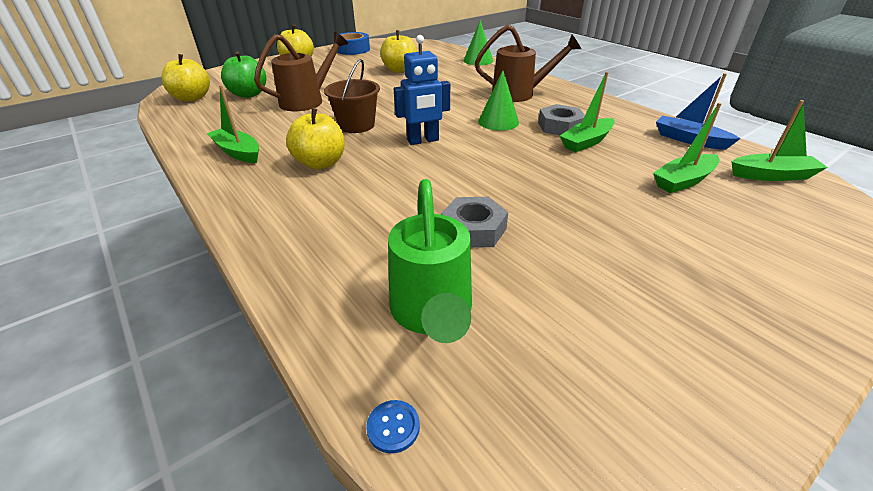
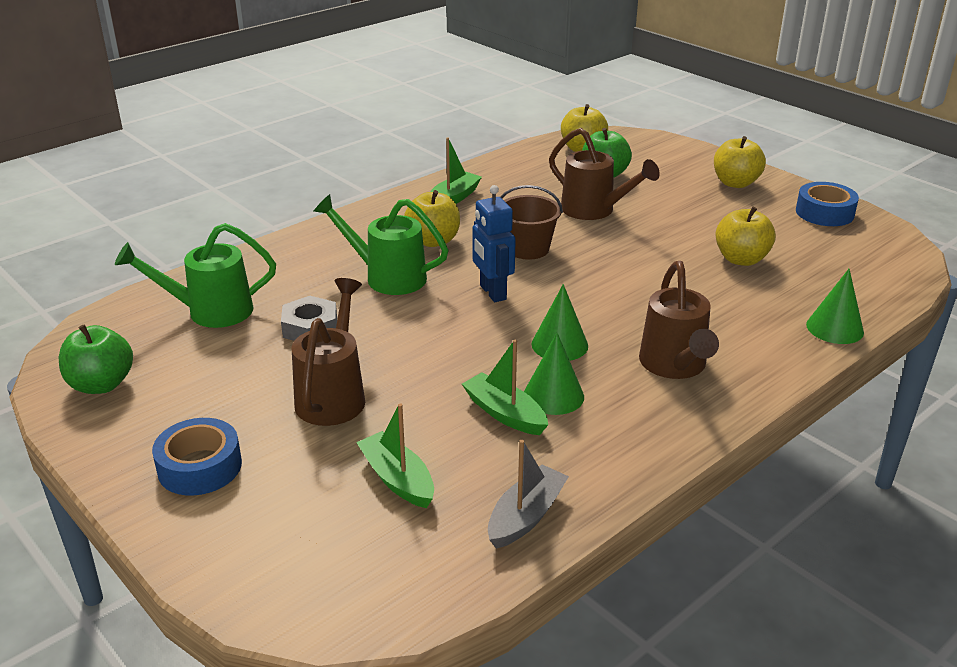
camera: 85 degrees right, 5 degrees down
(382, 186) = (387, 277): none -> green watering can
(393, 427) = (125, 303): blue button -> none
(560, 126) = (553, 395): grey nut -> green cone
(588, 211) = (333, 395): none -> brown watering can
(628, 414) = (101, 384): none -> green apple
(689, 140) = (526, 516): blue boat -> grey boat
(738, 287) = (200, 467): none -> blue tape
(772, 175) = (413, 571): green boat -> none

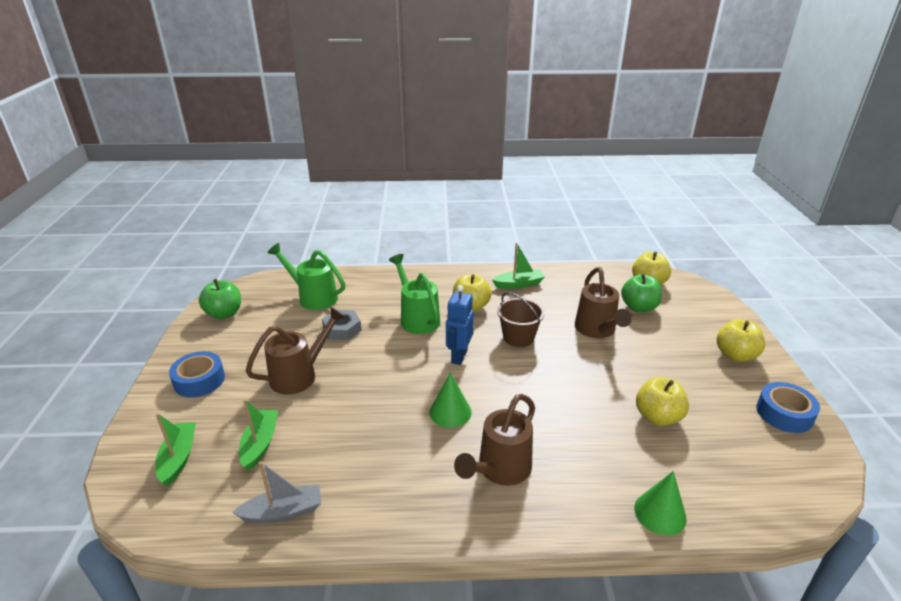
camera: 40 degrees right, 0 degrees up
(504, 413) = (360, 438): green boat -> green boat (178, 458)
(553, 395) = (401, 444): green cone -> none

